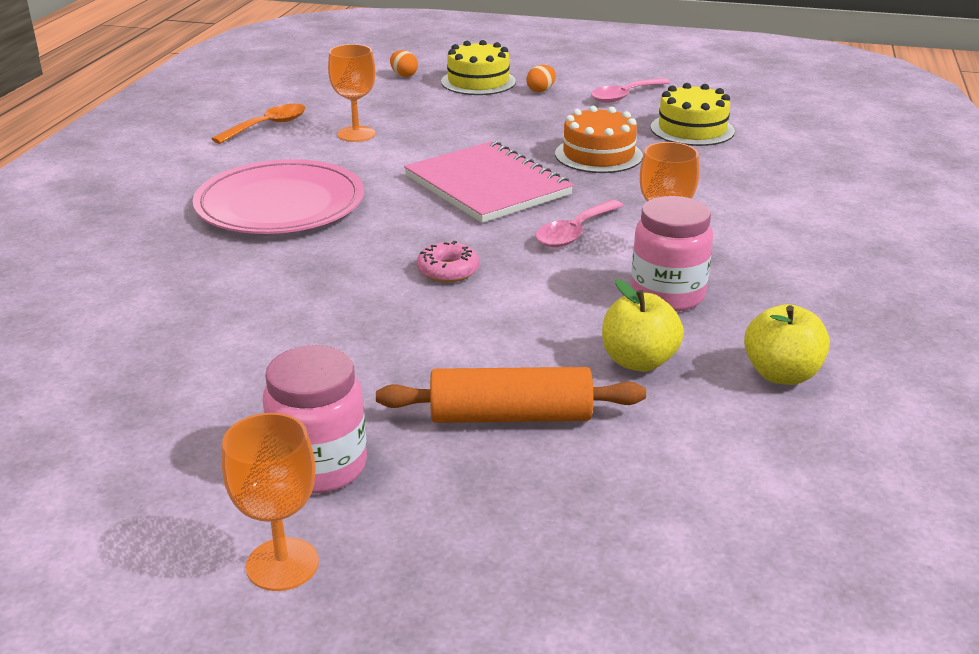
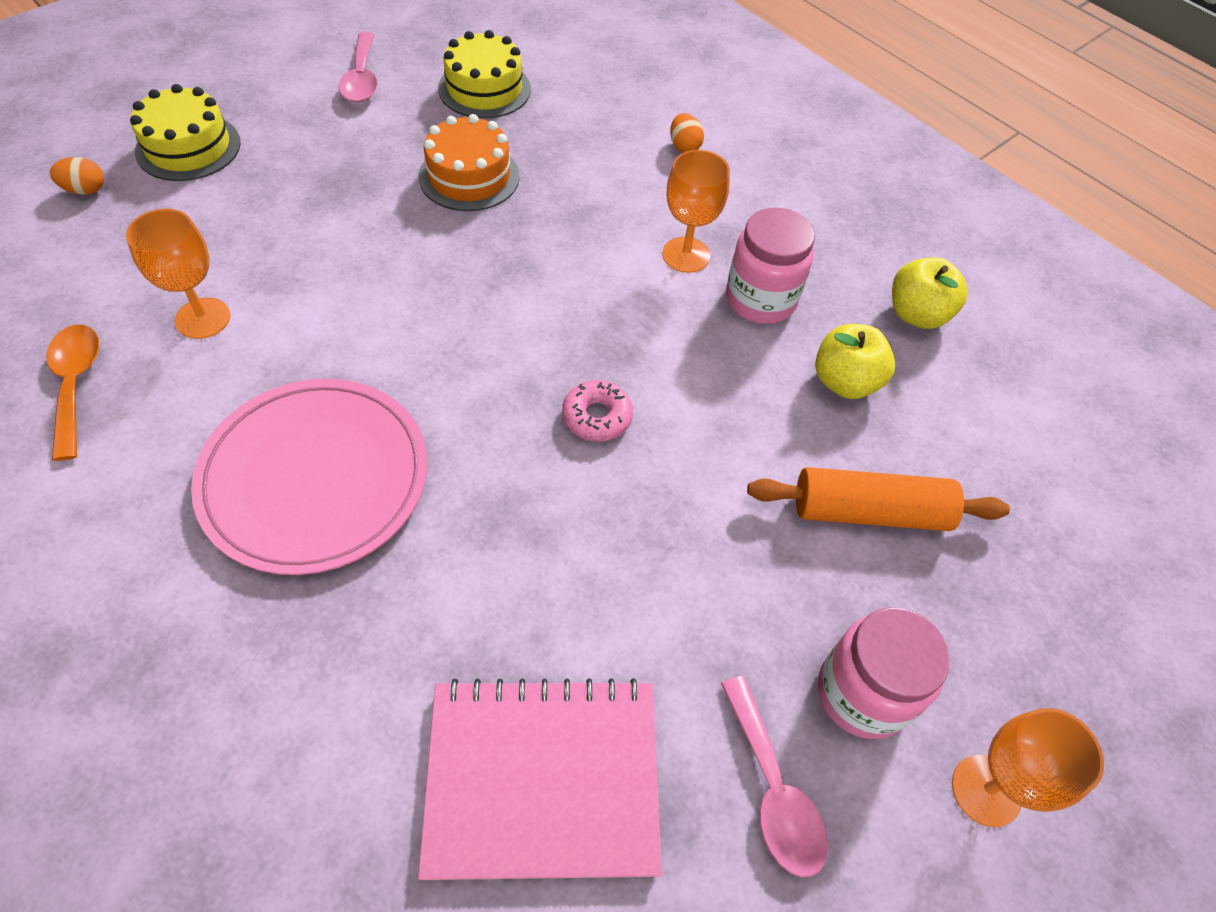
camera: 60 degrees left, 25 degrees up
(487, 185) = (450, 288): pink notebook -> pink notebook (543, 778)
(510, 416) = (870, 512): orange rolling pin -> orange rolling pin turned 60 degrees clockwise
(541, 90) = (273, 119): orange egg -> orange egg (684, 146)
(574, 233) = (605, 288): pink spoon -> pink spoon (773, 790)

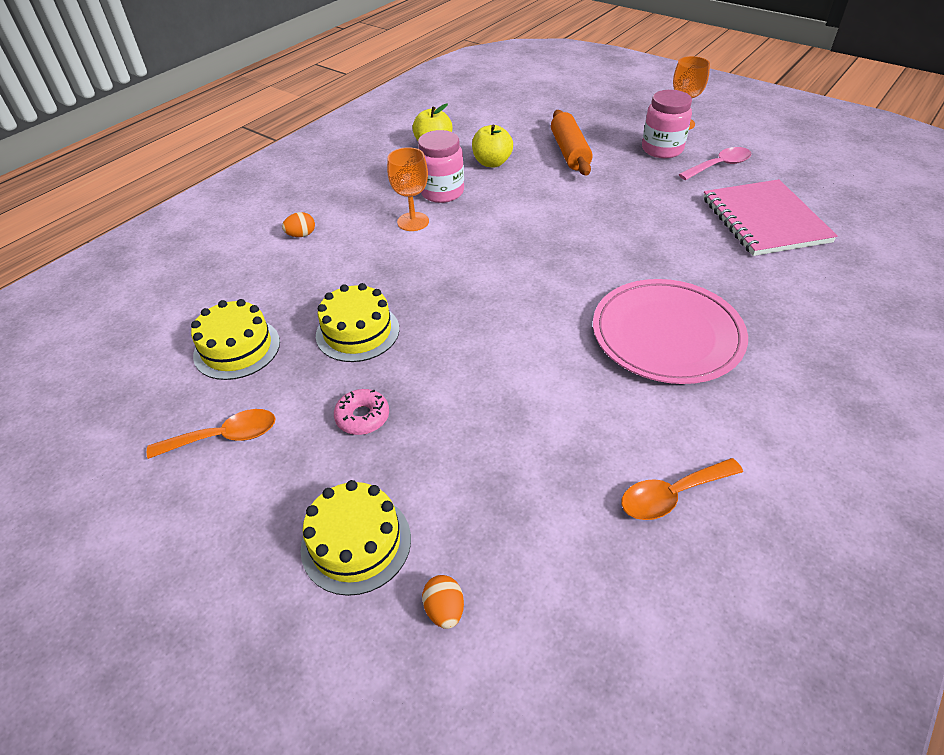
camera: 95 degrees left, 10 degrees down
(203, 318) = (569, 441): orange goblet -> none
(362, 78) = (224, 437): pink spoon -> orange spoon
(469, 176) = (357, 332): orange cake -> yellow cake
(597, 417) = (558, 236): pink donut -> pink donut (362, 417)

